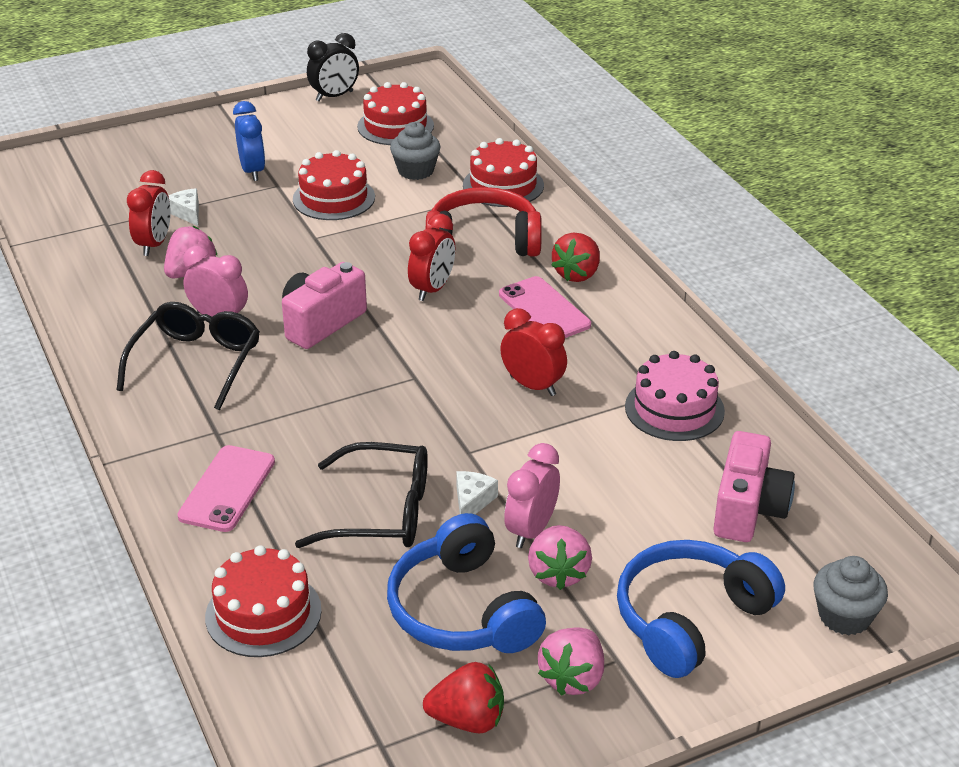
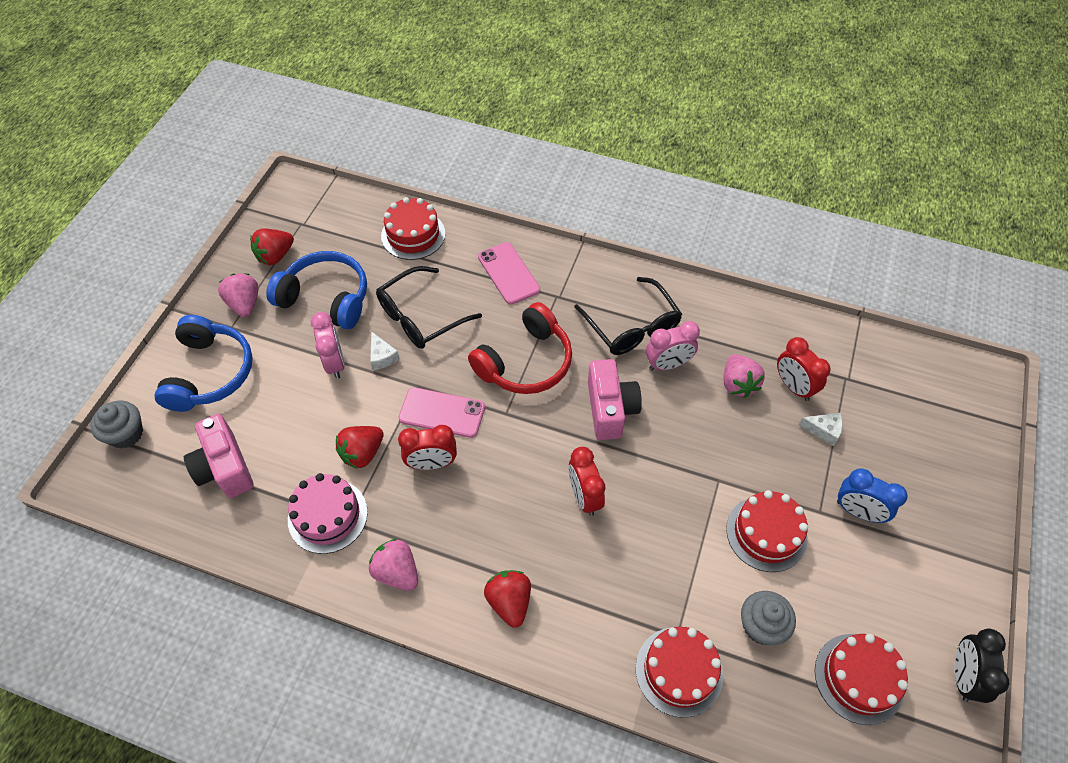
camera: 135 degrees right, 20 degrees up
(483, 241) = (612, 581): red headphones -> red headphones (525, 362)
(544, 310) = (493, 540): pink phone -> pink phone (442, 413)
(558, 573) = (298, 349): pink strawberry -> pink strawberry (397, 572)
(590, 433) = (362, 453): none -> red strawberry

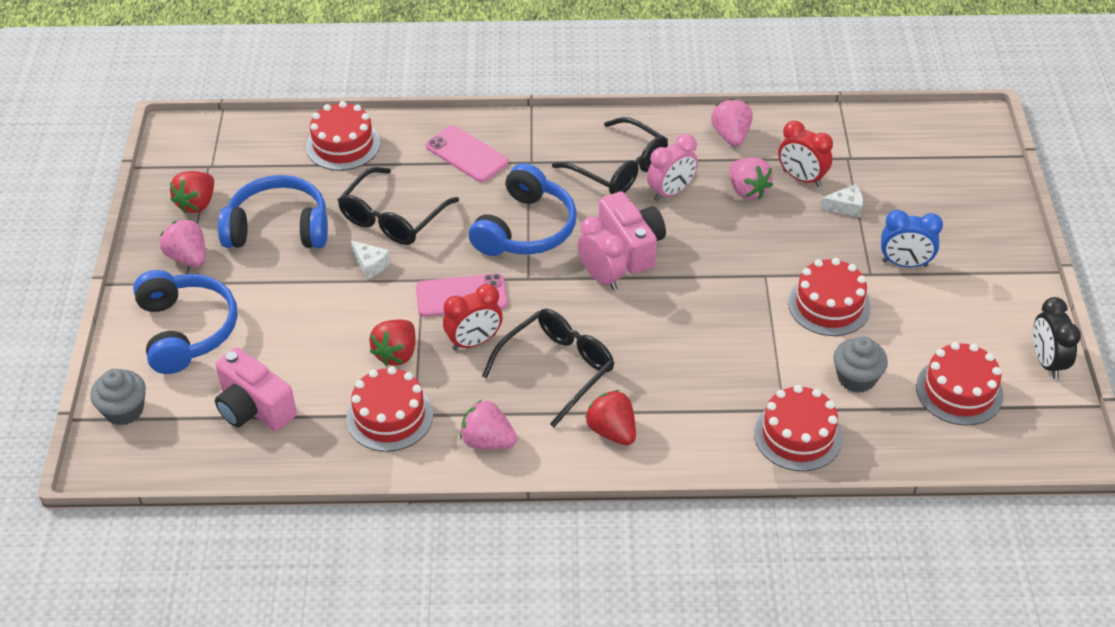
camera: 20 degrees left, 10 degrees down
(327, 516) = (389, 416): pink cake -> red cake
(335, 363) = (322, 284): pink clock -> pink clock (601, 277)
(489, 517) = (557, 369): none -> black glasses
(525, 362) = (525, 229): red headphones -> blue headphones
(584, 496) = (642, 325): red clock -> none
(745, 323) = (731, 136): none -> pink strawberry

